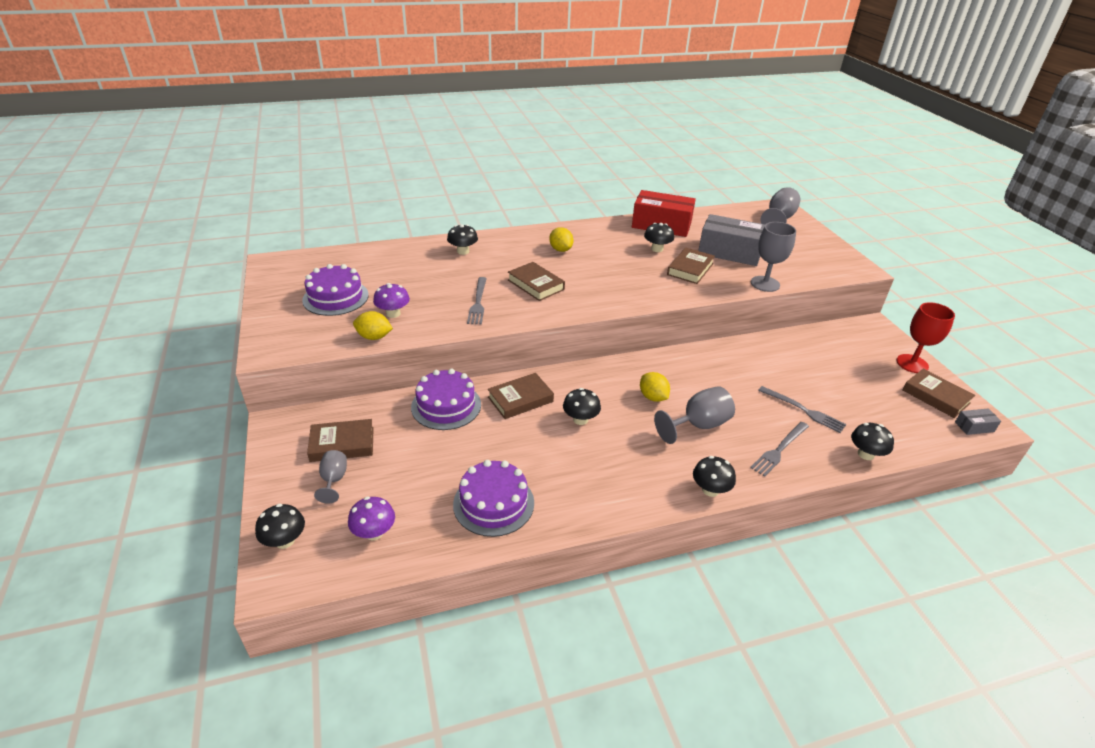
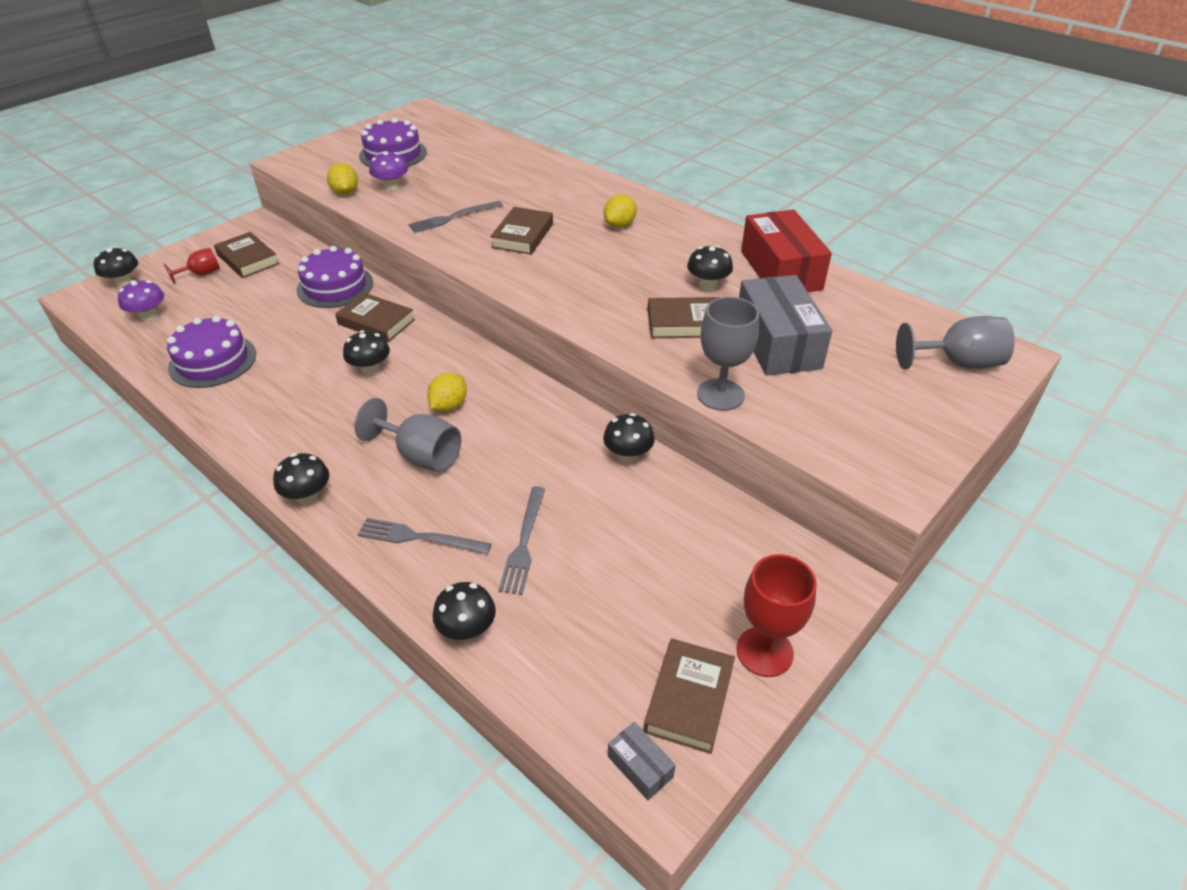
camera: 60 degrees right, 5 degrees up
(334, 480) = (201, 274): grey goblet -> red goblet
(463, 251) = (545, 177): black mushroom -> black mushroom (628, 455)

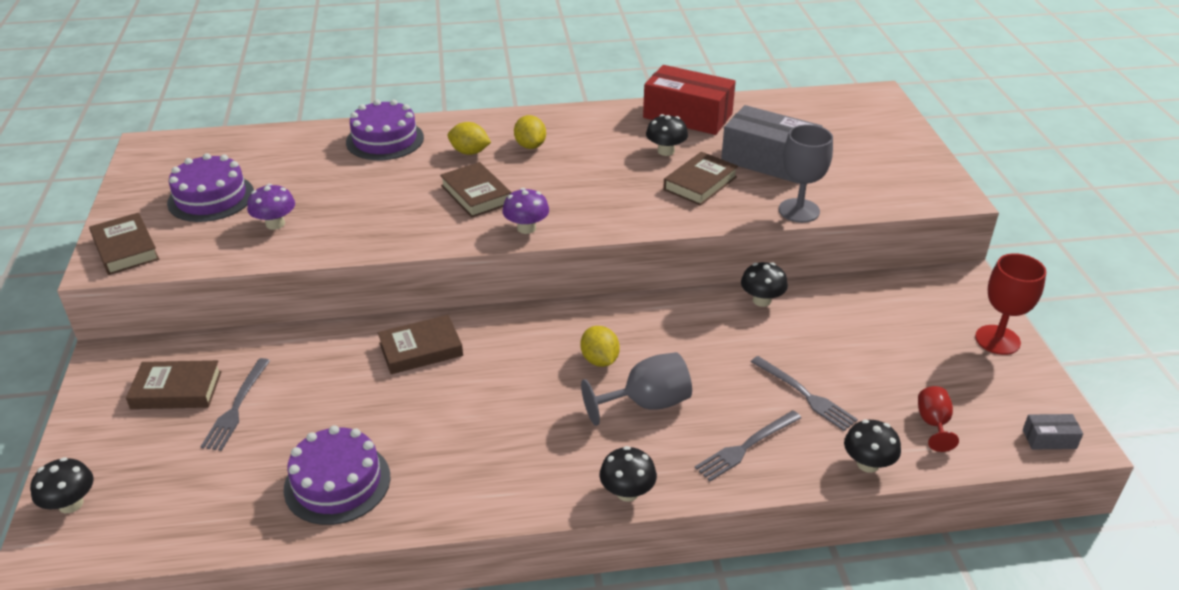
camera: 50 degrees left, 5 degrees down
(149, 316) = (179, 505): purple mushroom -> purple mushroom (526, 228)
(201, 274) = (152, 435): red goblet -> red goblet (933, 424)
(335, 286) = (322, 350): purple cake -> purple cake (385, 140)
(345, 193) = (240, 254): yellow lemon -> yellow lemon (469, 152)
(370, 369) = (490, 383): black mushroom -> none
(453, 217) = (390, 215): grey fork -> grey fork (236, 407)
(689, 698) = (1011, 390): brown book -> brown book (126, 249)
(957, 363) = (865, 114): grey goblet -> none

